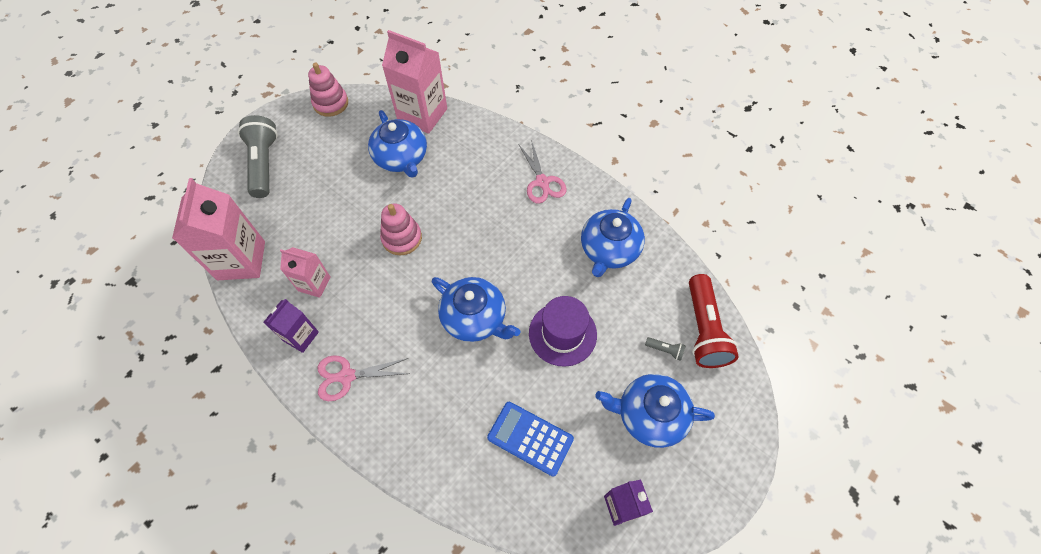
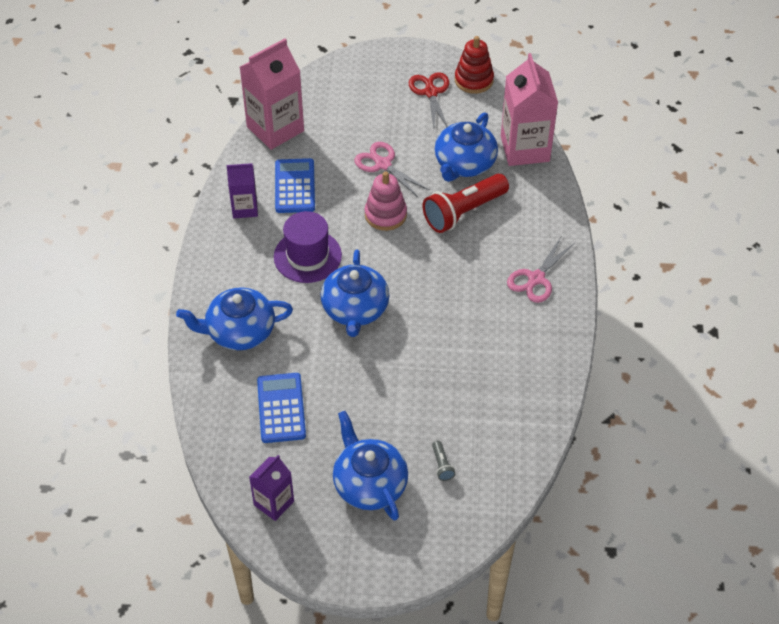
camera: 55 degrees right, 10 degrees down
(264, 164) = (372, 81): grey flashlight -> none
(314, 284) = (294, 186): pink carton -> blue calculator
(315, 135) = (431, 92): none -> red scissors
(331, 103) = (473, 80): pink stacking toy -> red stacking toy
(347, 376) = (236, 258): pink scissors -> pink scissors (383, 164)
(562, 334) = (393, 379): purple hat -> purple hat (307, 256)
(609, 250) = (509, 369): blue teapot -> blue teapot (239, 331)
(703, 329) = (489, 486): red flashlight -> red flashlight (463, 212)

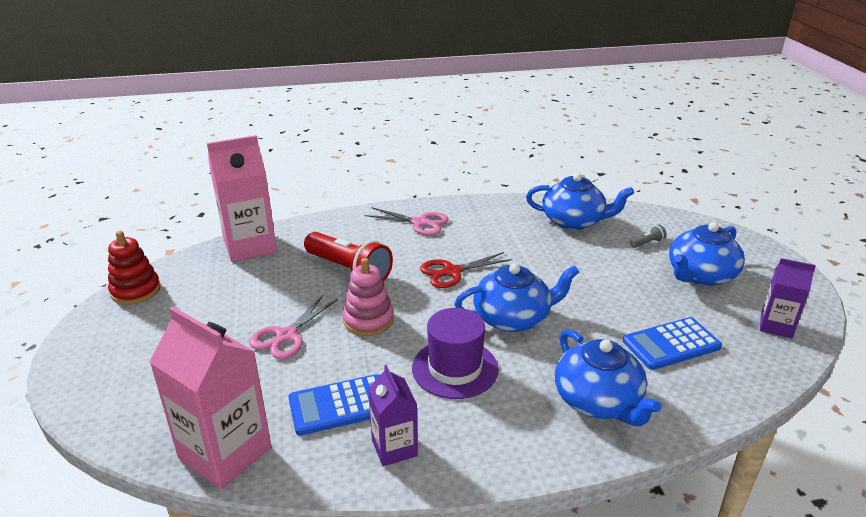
camera: 105 degrees left, 20 degrees down
(431, 92) = (155, 319): red scissors -> red scissors (452, 272)
(464, 164) = (277, 279): blue teapot -> blue teapot (574, 221)

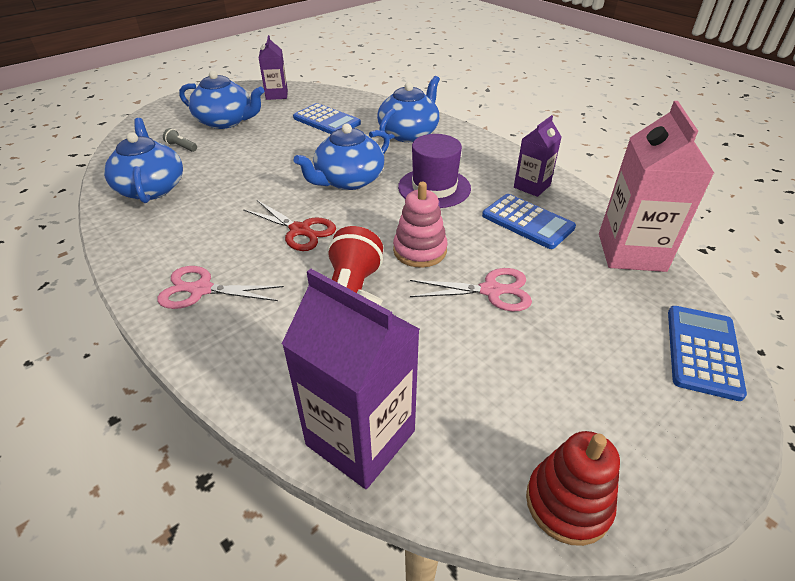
camera: 120 degrees left, 10 degrees up
(107, 410) = (702, 351): none -> blue calculator
(250, 246) = (360, 438): pink carton -> purple carton
(420, 223) = (201, 290): pink scissors -> pink scissors turned 75 degrees counterclockwise
(513, 318) = (348, 180): blue teapot -> blue teapot turned 90 degrees counterclockwise

